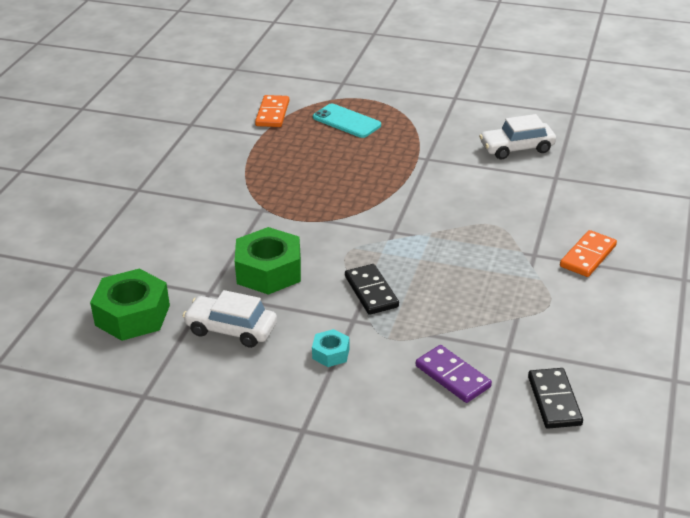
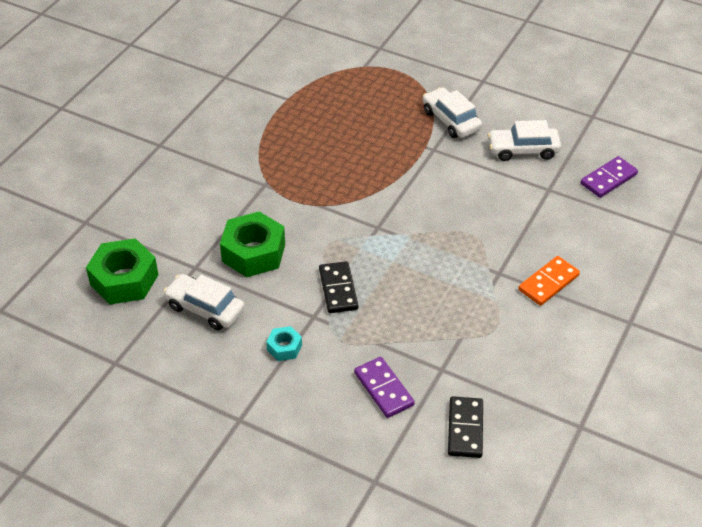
camera: 10 degrees right, 10 degrees up
(272, 113) = (303, 75): orange domino -> none
(346, 121) = (370, 95): turquoise phone -> none
(435, 133) = (451, 120): none -> white car
(610, 161) = (608, 179): none -> purple domino

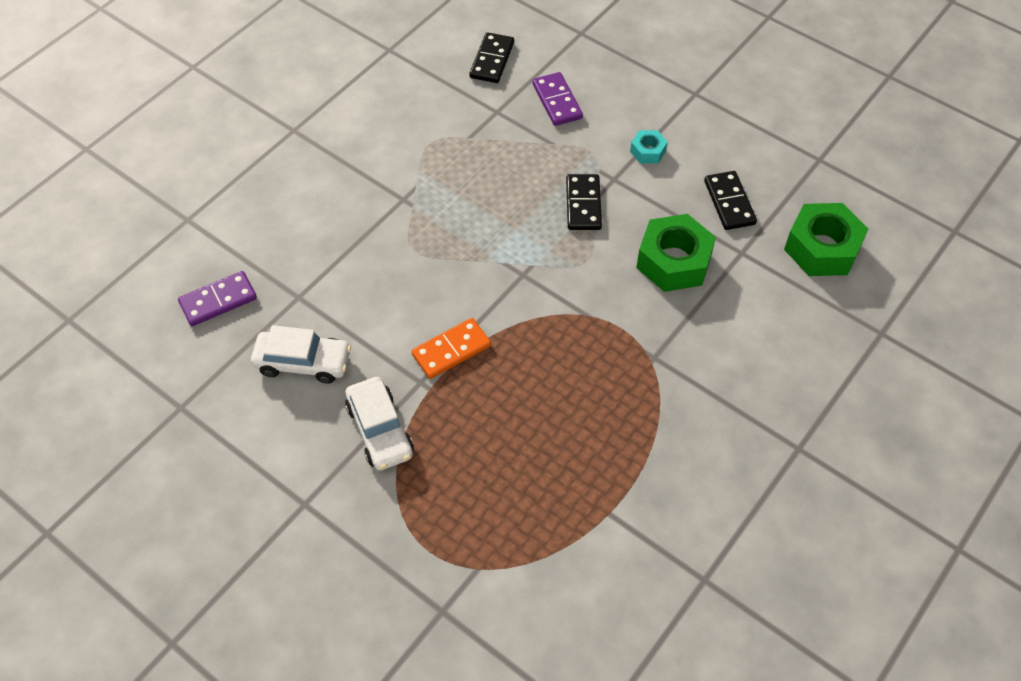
camera: 170 degrees left, 10 degrees up
(205, 308) = (729, 202): white car -> black domino
(548, 283) = (355, 180): orange domino -> orange domino (451, 350)

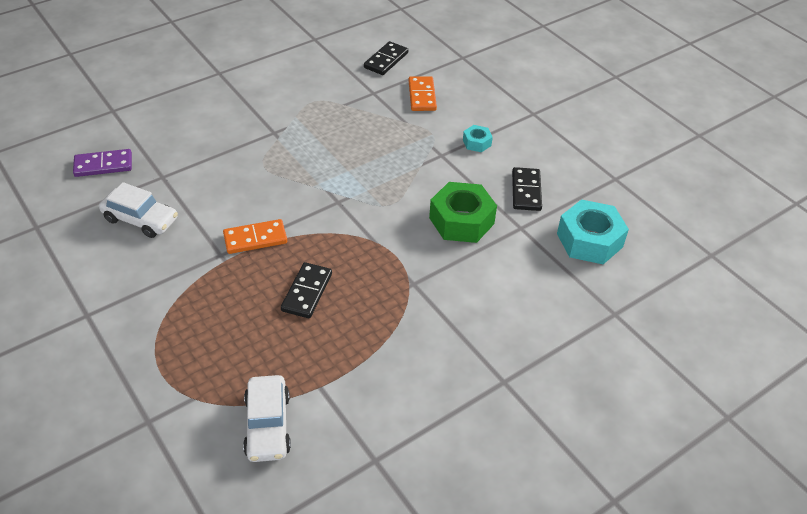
camera: 15 degrees right, 10 degrees down
(380, 430) = (171, 279): white car -> white car (268, 425)
(557, 101) = (422, 96): purple domino -> orange domino
(583, 204) = (408, 166): black domino -> black domino (307, 292)
(822, 248) = (589, 240): green nut -> turquoise nut

